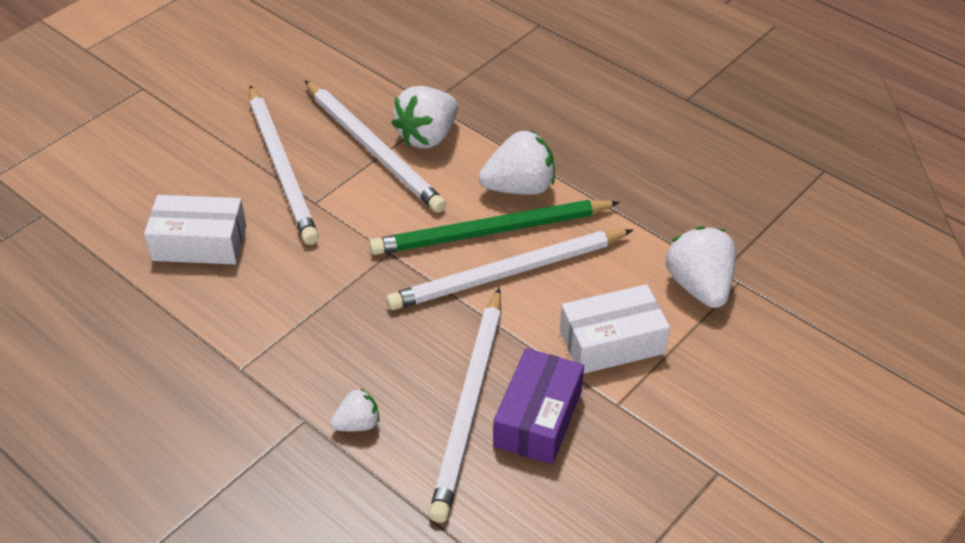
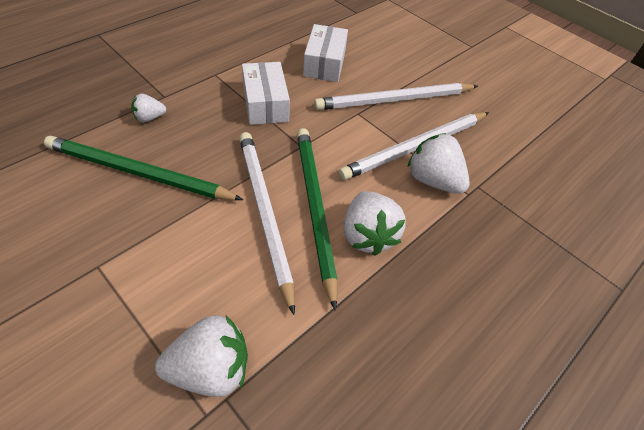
camera: 90 degrees right, 5 degrees up
(357, 424) = (149, 118): white strawberry -> white strawberry turned 90 degrees clockwise
(469, 406) = (139, 173): white pencil -> green pencil
(538, 418) = (108, 210): purple box -> none
(612, 342) = (165, 275): white box -> white box (265, 103)

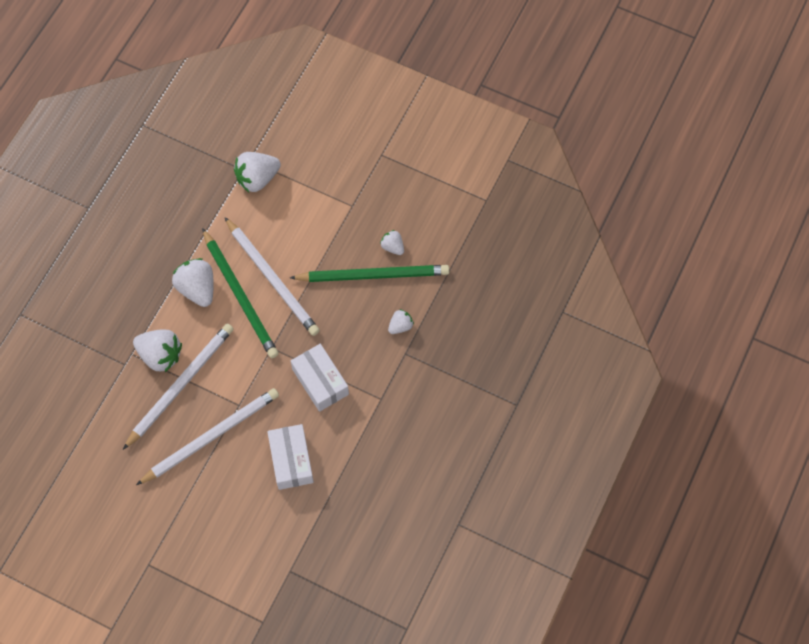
camera: 165 degrees right, 15 degrees up
(89, 194) = (392, 247): none -> white strawberry

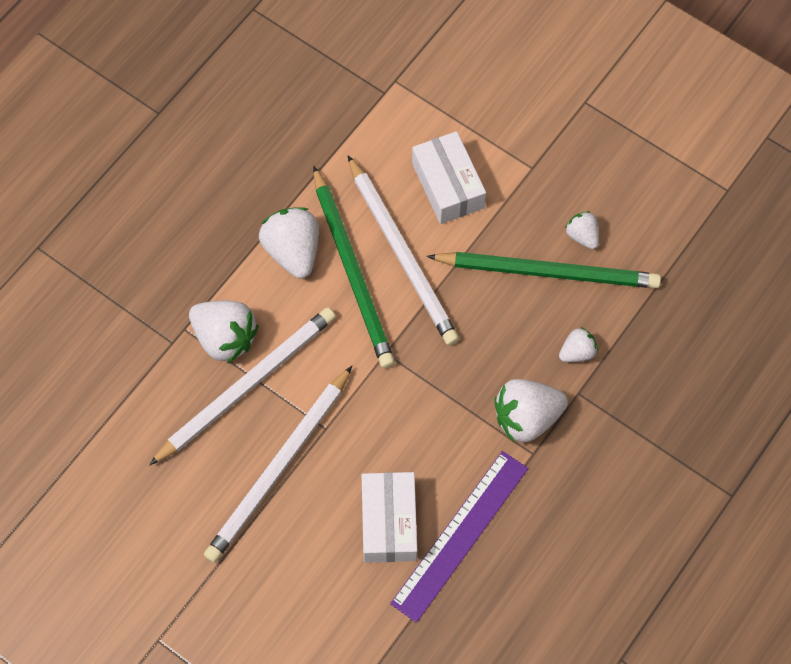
camera: 10 degrees right, 0 degrees up
(211, 436) = (279, 467): white pencil -> white pencil turned 150 degrees clockwise
(257, 179) = (402, 109): white strawberry -> white strawberry (526, 418)
(320, 381) = (448, 414): white box -> white box (448, 185)
(340, 461) = (460, 535): none -> purple ruler

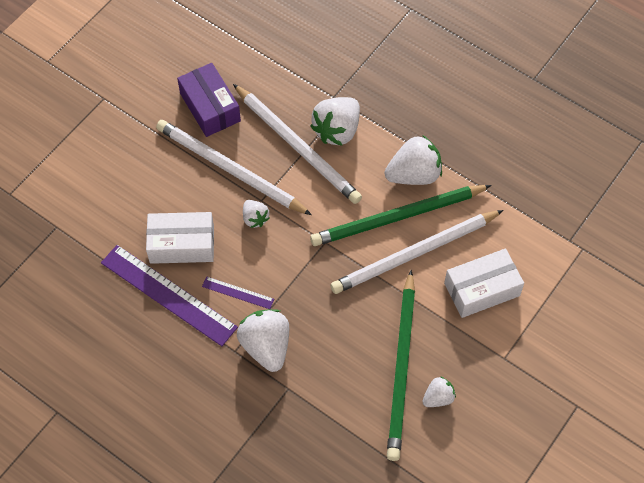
camera: 90 degrees right, 5 degrees down
(181, 496) = (210, 107): none -> purple box
(456, 452) = (238, 292): none -> purple ruler
(577, 352) = (326, 389): white strawberry -> white strawberry (255, 218)

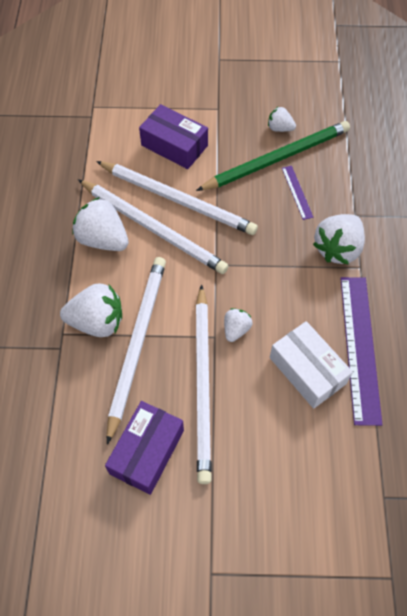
camera: 125 degrees left, 0 degrees up
(238, 292) = (312, 297): purple ruler -> purple ruler (297, 192)
(397, 217) = (153, 228): green pencil -> white pencil
(482, 289) = (174, 145): white box -> purple box

